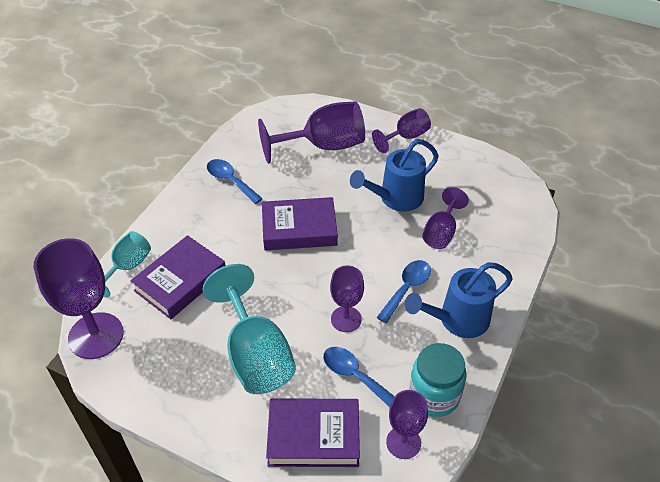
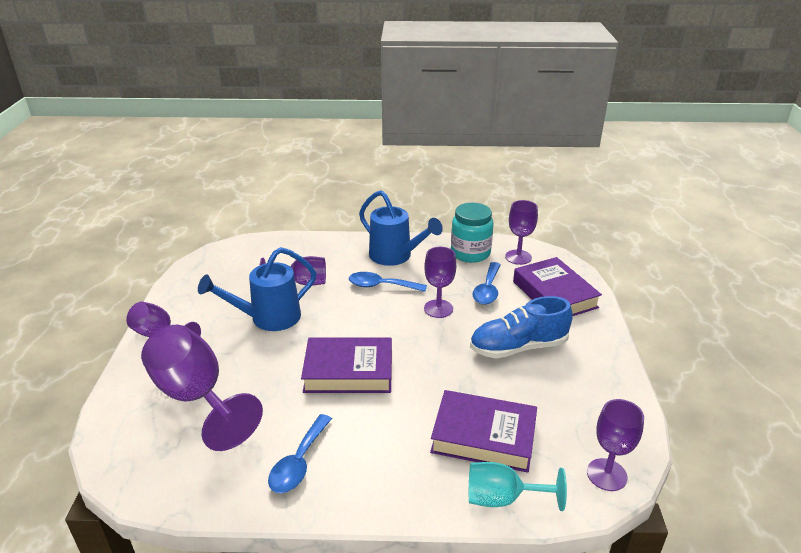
camera: 115 degrees left, 15 degrees down
(96, 335) = (606, 474): purple goblet -> purple goblet, size x0.58
(255, 355) = (518, 347): turquoise goblet -> blue shoe
(299, 229) = (348, 371): purple book -> purple book turned 60 degrees counterclockwise
(396, 198) = (268, 318): blue watering can -> blue watering can turned 120 degrees clockwise

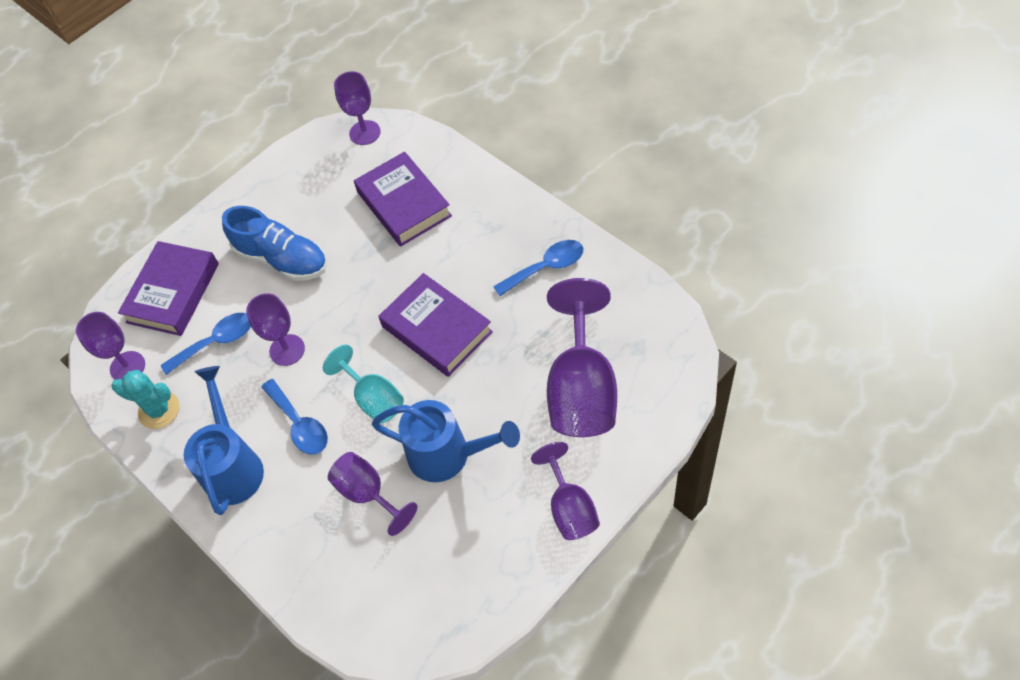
camera: 130 degrees left, 25 degrees up
(470, 253) = (159, 410): turquoise jar -> turquoise cactus
(502, 498) = (443, 159): turquoise goblet -> turquoise goblet (373, 398)

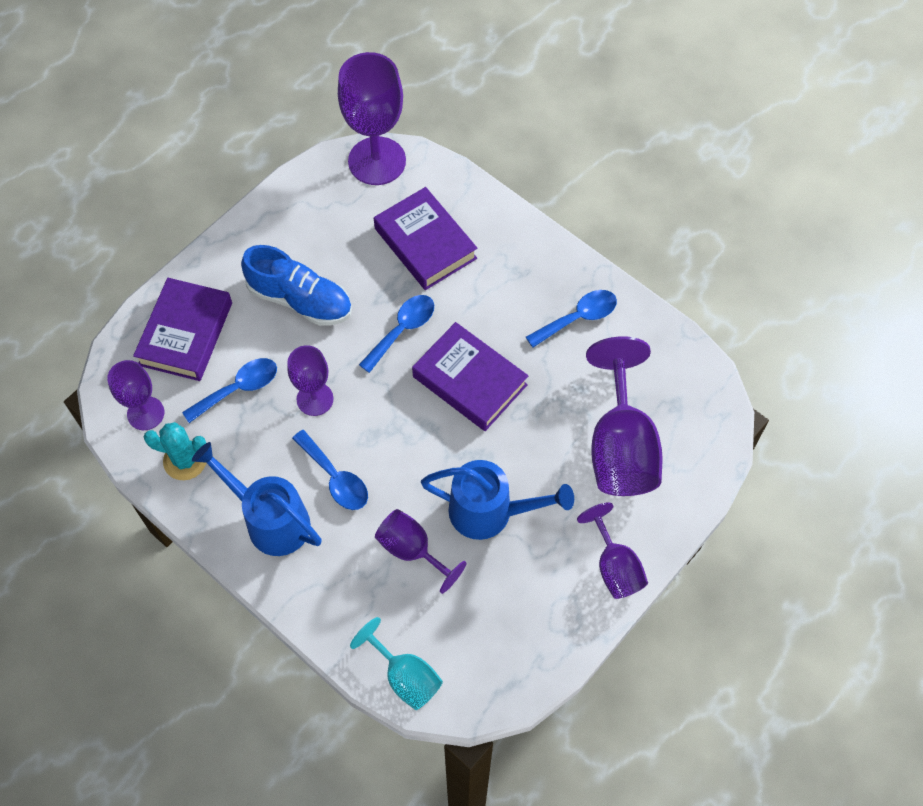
camera: 10 degrees left, 5 degrees up
(233, 465) = (270, 520): blue watering can -> blue watering can turned 45 degrees counterclockwise
(365, 133) = (377, 161): purple goblet -> purple goblet, size x1.73
(373, 398) = (410, 452): turquoise goblet -> turquoise goblet (405, 676)
(376, 284) = (402, 330): none -> blue spoon

